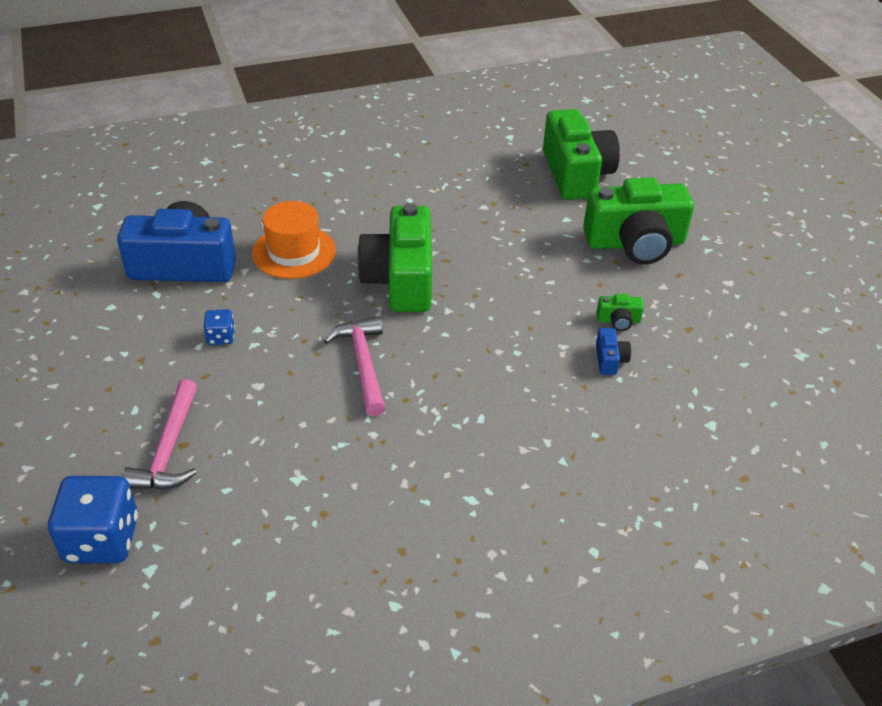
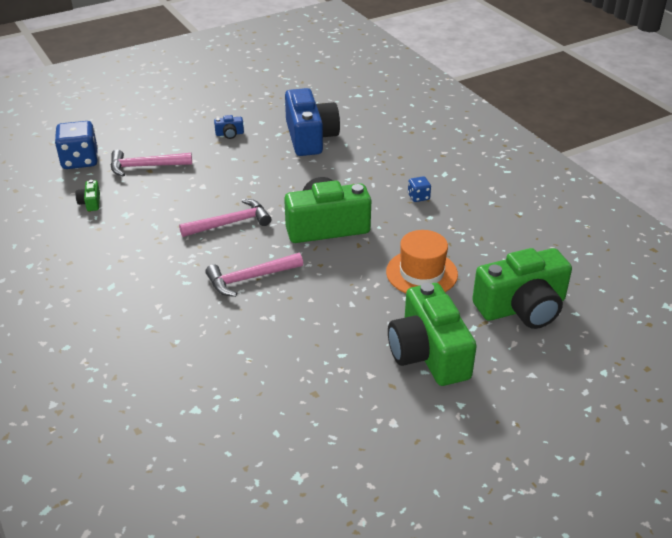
camera: 80 degrees right, 5 degrees down
(221, 337) = (243, 164): blue dice -> blue dice (418, 197)
(294, 252) = (340, 175): orange hat -> orange hat (421, 273)
(487, 357) = (250, 278): none -> pink hammer
(610, 359) = (262, 344): blue camera -> blue camera (229, 134)
(618, 321) = (312, 347): green camera -> green camera (90, 202)

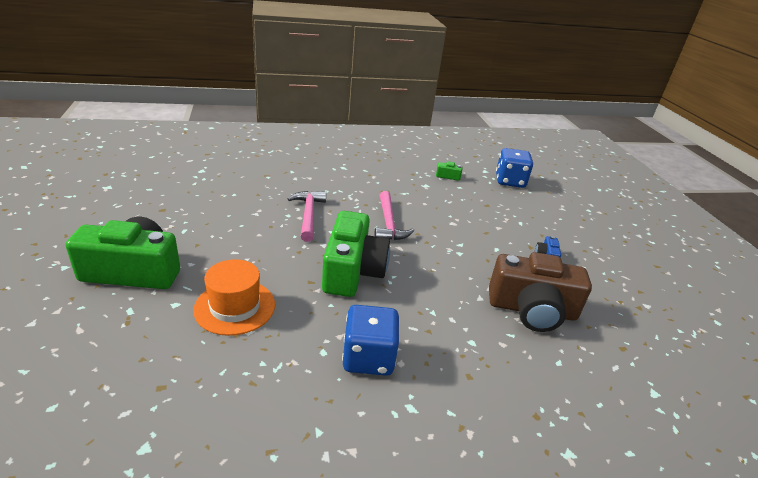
camera: 105 degrees right, 5 degrees down
(145, 166) = (493, 204): pink hammer -> none
(310, 137) = (532, 310): blue camera -> brown camera
(418, 197) = (368, 357): blue dice -> blue dice, size x2.03
(522, 307) = (113, 361): green camera -> none

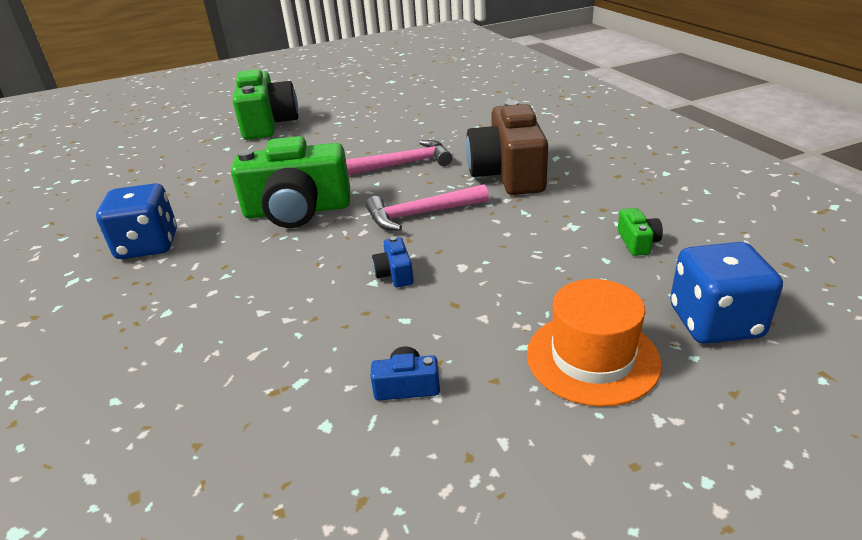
camera: 85 degrees right, 0 degrees up
(235, 307) = (225, 169): orange hat -> orange hat (592, 358)
(453, 244) = (394, 274): none -> blue camera
(532, 310) = (237, 368): brown camera -> brown camera (508, 173)

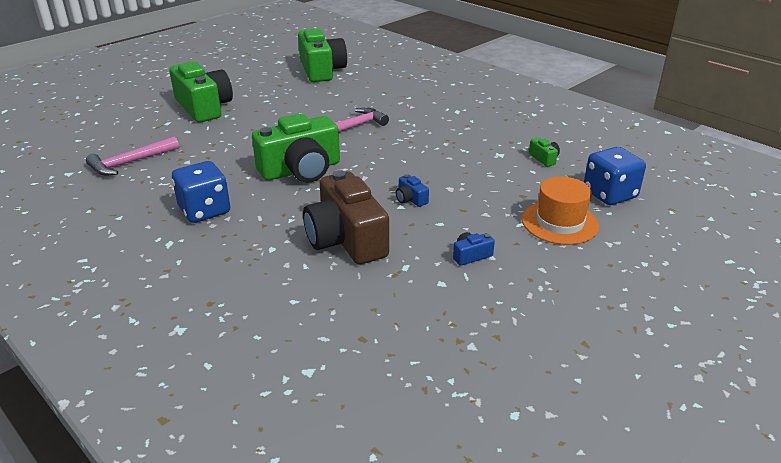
camera: 25 degrees left, 0 degrees up
(421, 214) = (395, 160): pink hammer -> pink hammer (130, 162)
(428, 93) = (321, 70): none -> green camera
(508, 173) = (433, 126): brown camera -> brown camera (346, 239)

